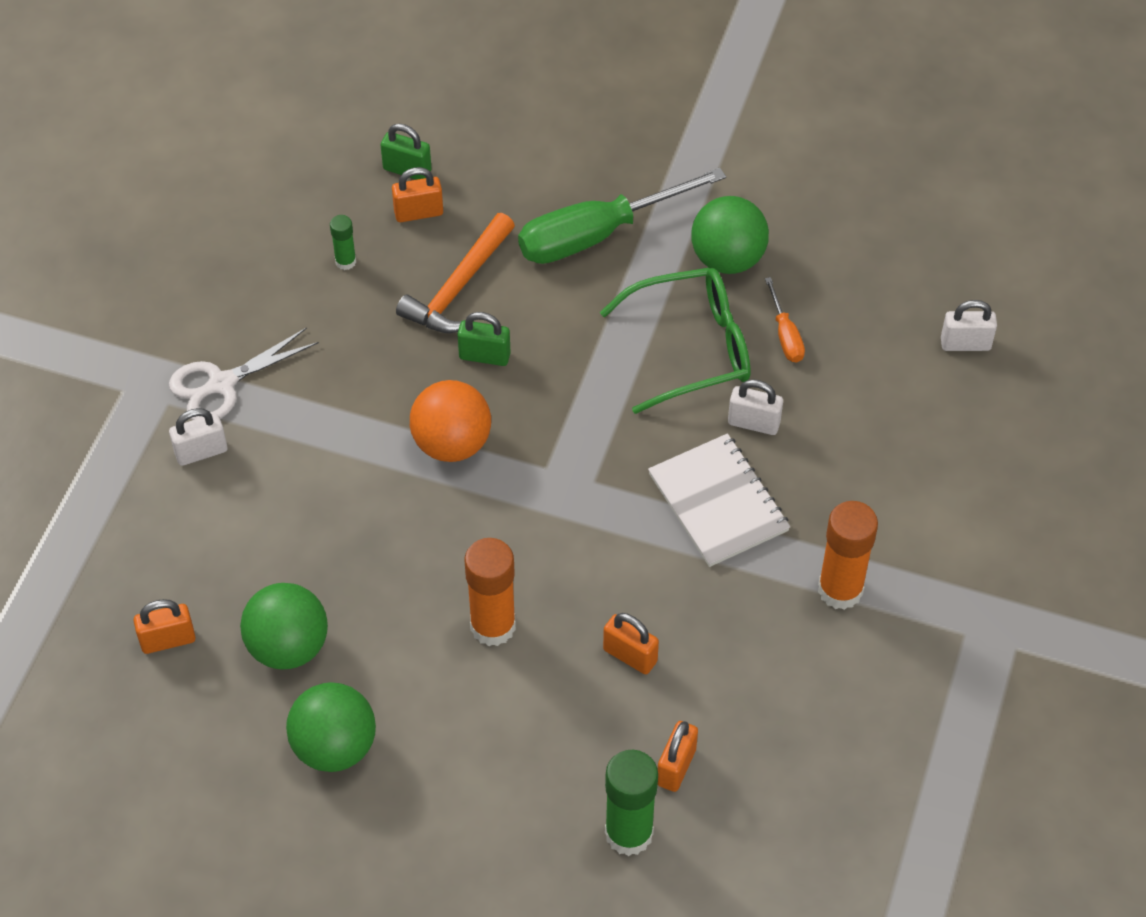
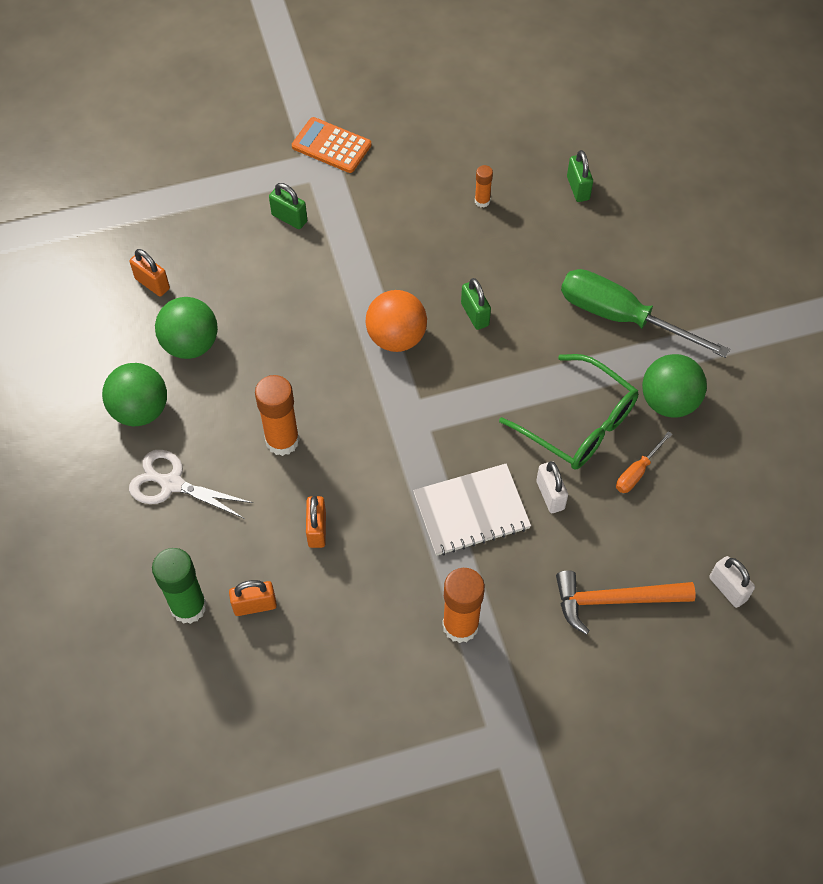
camera: 55 degrees right, 5 degrees up
(138, 354) = (331, 146): none -> orange calculator
(201, 452) = (289, 218): white padlock -> green padlock
(222, 384) = (344, 198): white scissors -> white scissors (172, 484)
(345, 261) = (482, 201): green glue stick -> orange glue stick
(418, 213) = (551, 214): orange padlock -> none
(458, 287) = (514, 269): orange hammer -> orange hammer (614, 600)
(718, 502) = (471, 511): white notebook -> white notebook turned 45 degrees clockwise

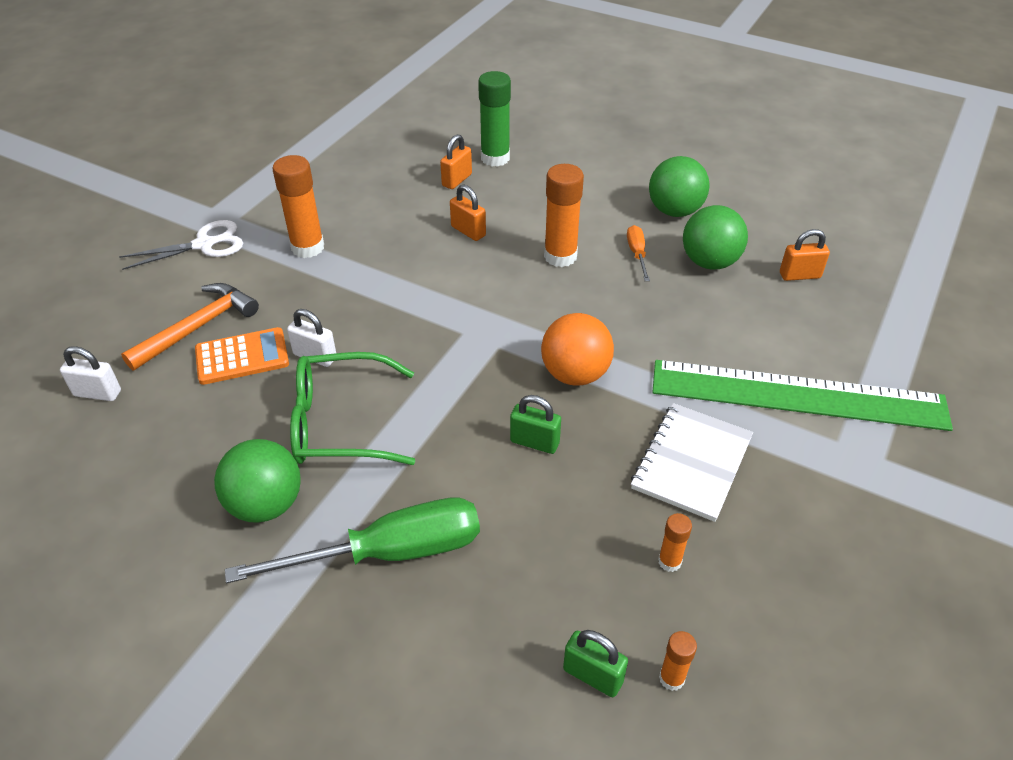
camera: 135 degrees right, 15 degrees down
(172, 484) = (593, 194): white scissors -> white scissors (204, 245)
(289, 218) = (797, 395): green padlock -> green ruler
(331, 146) = (880, 491): orange calculator -> orange calculator (242, 357)
(471, 511) = (369, 307): white notebook -> white notebook (691, 463)
(544, 161) = (671, 678): none -> orange glue stick
(637, 472) = (250, 423): orange screwdriver -> orange screwdriver (637, 254)

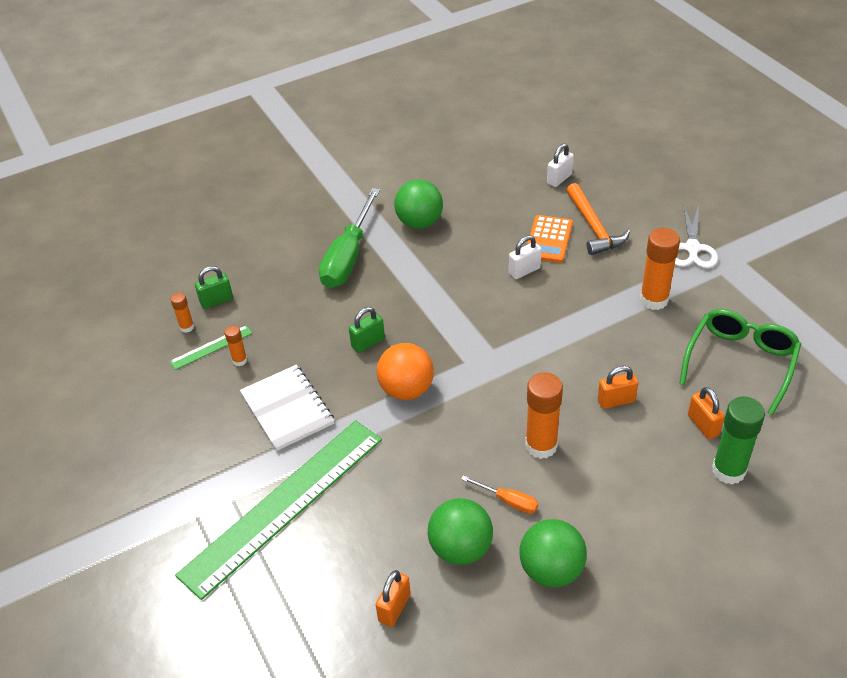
camera: 125 degrees right, 0 degrees up
(340, 423) = (455, 265): green glasses -> green glasses (740, 362)
(678, 614) = (211, 347): none -> green ruler

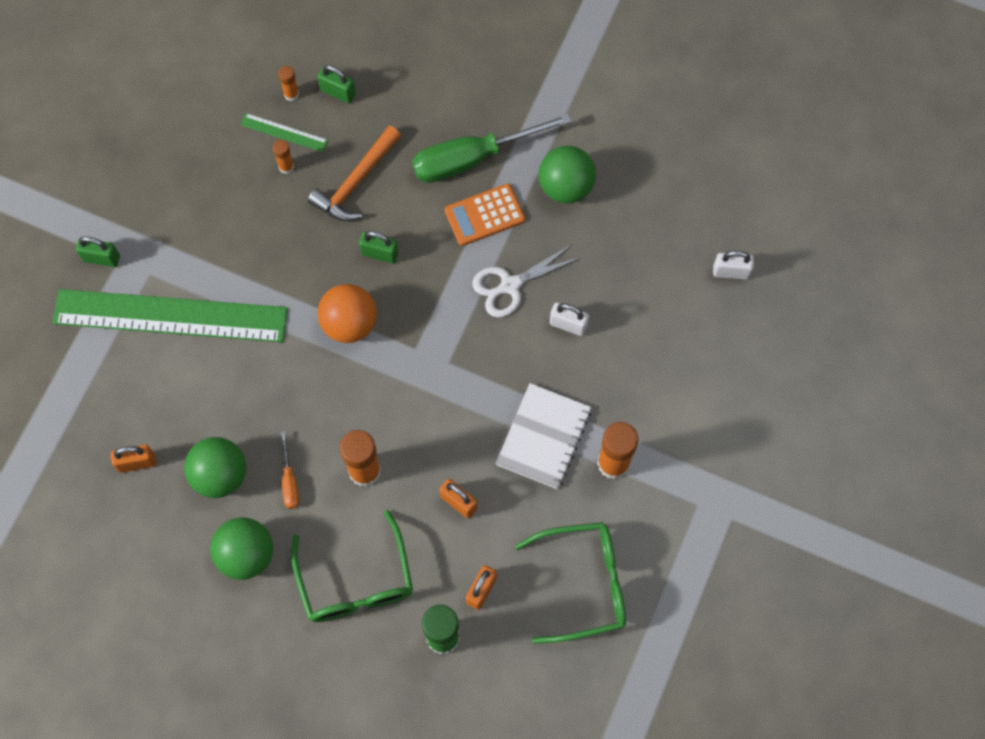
camera: 50 degrees right, 25 degrees up
(181, 526) = (101, 258): none -> green padlock
(287, 409) = (263, 245): white notebook -> white notebook (543, 437)
(549, 240) = (629, 319): orange calculator -> orange calculator (484, 215)
(594, 227) = (679, 349): orange hammer -> orange hammer (356, 182)
(635, 503) = (355, 581): none -> green glasses
(692, 248) = (716, 459): white scissors -> white scissors (510, 285)

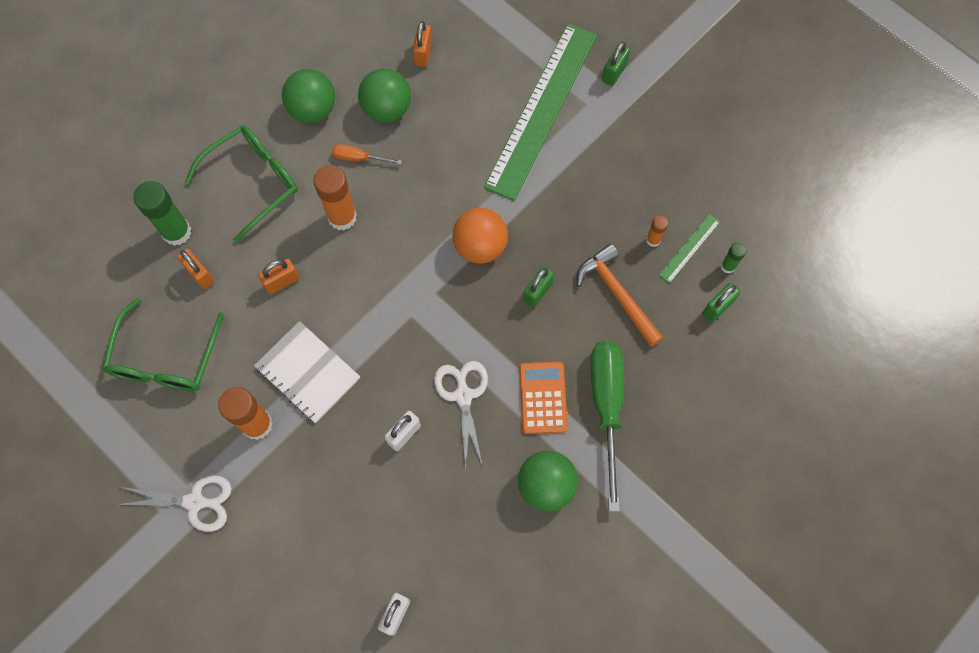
camera: 110 degrees right, 0 degrees up
(291, 94) = (728, 266): orange glue stick -> green glue stick
(355, 581) = (253, 182): green glasses -> green glasses turned 135 degrees clockwise
(709, 489) = (194, 502): none -> white scissors

